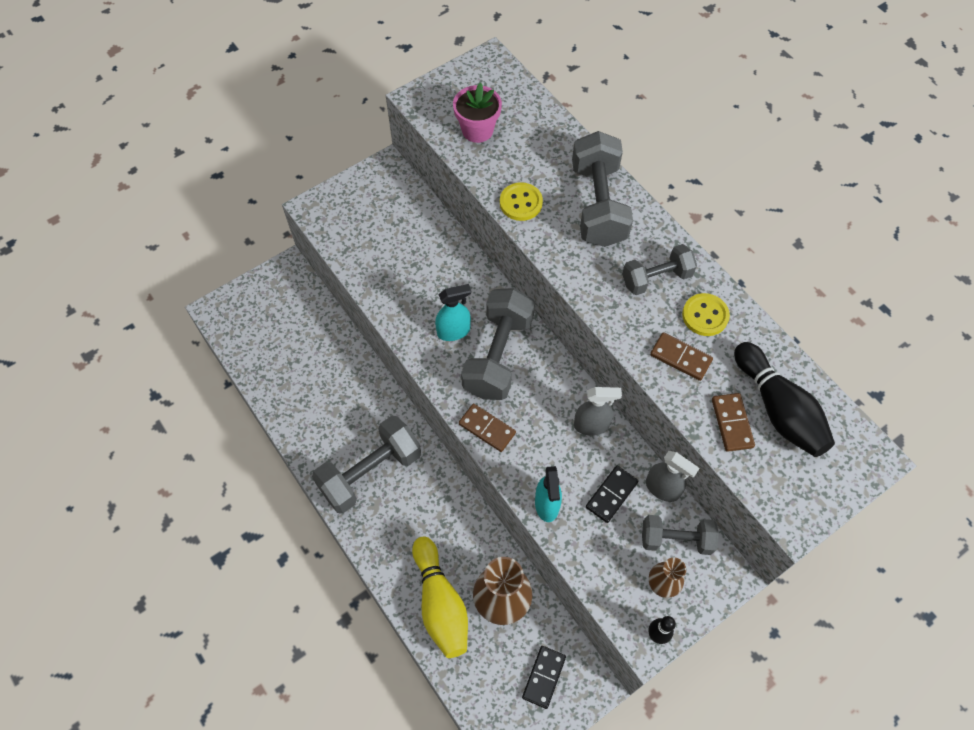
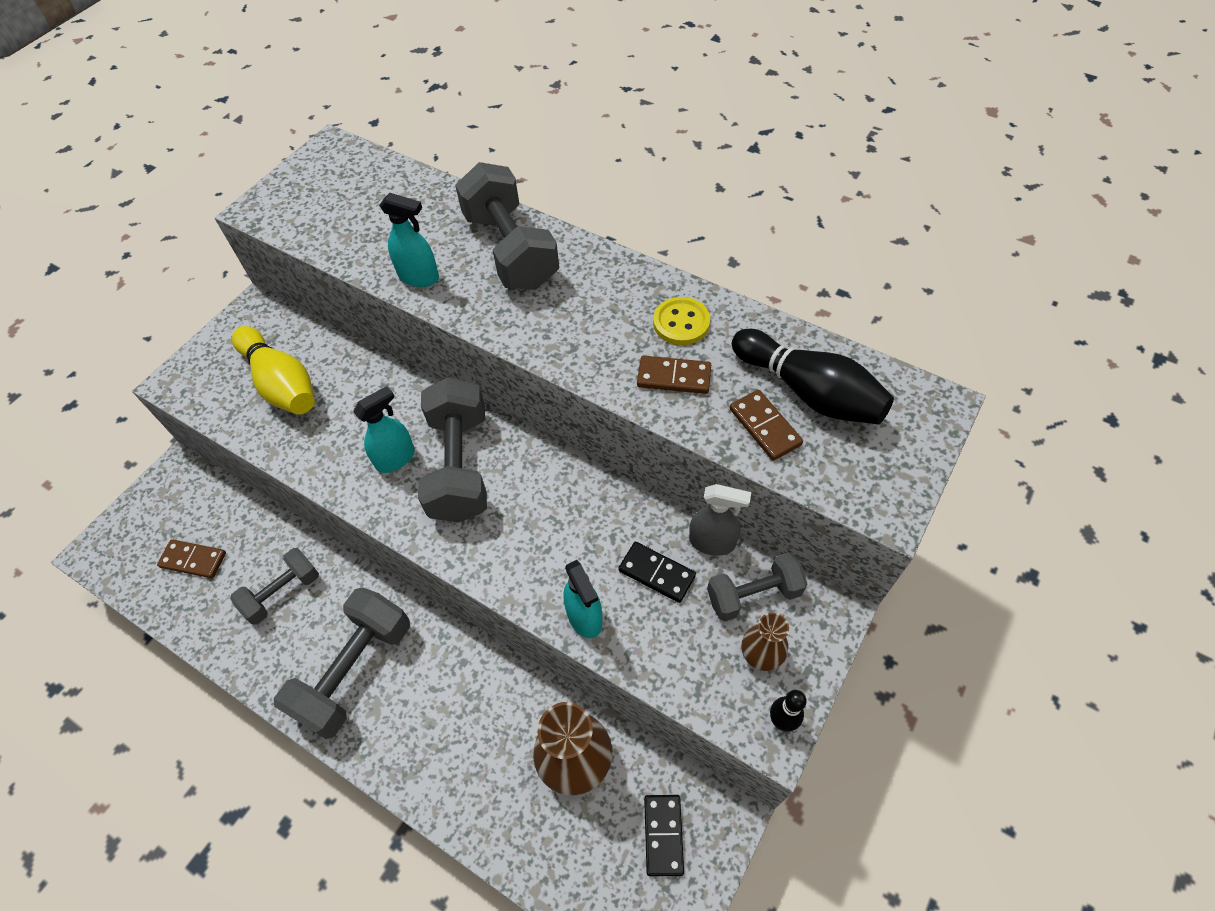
camera: 20 degrees left, 5 degrees down
(440, 603) = (500, 798): yellow bowling pin -> yellow bowling pin (281, 383)
(477, 130) = (339, 219): pink flower pot -> none
(487, 428) = (477, 555): brown domino -> brown domino (193, 560)
(521, 203) = (419, 277): yellow button -> turquoise spray bottle
(591, 425) = (601, 503): grey spray bottle -> none
(611, 494) = (656, 573): black domino -> black domino turned 75 degrees counterclockwise
(656, 278) = (609, 303): grey dumbbell -> grey dumbbell (282, 592)

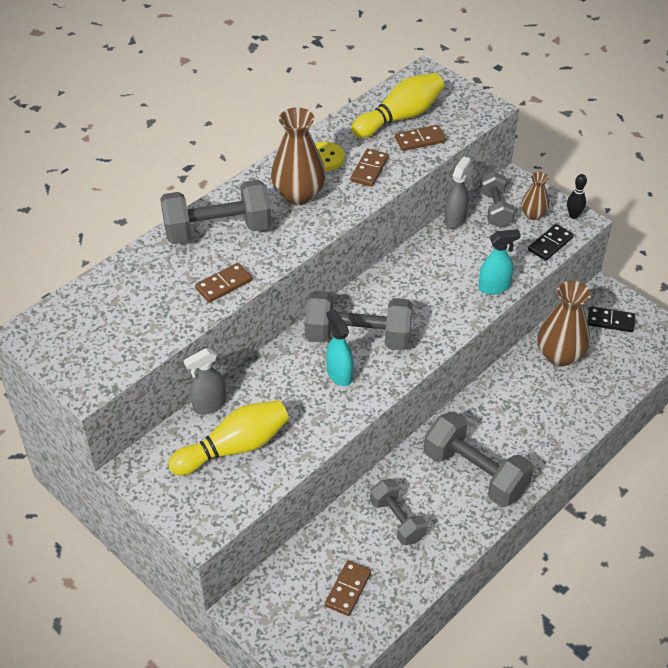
camera: 80 degrees left, 10 degrees down
(340, 348) = (209, 405): none -> grey spray bottle
(419, 277) = (224, 284): turquoise spray bottle -> brown domino
(597, 311) = (298, 194): none -> brown vase
(656, 573) = (471, 249): black domino -> black domino (550, 244)
(808, 392) = (400, 117): black bowling pin -> yellow bowling pin

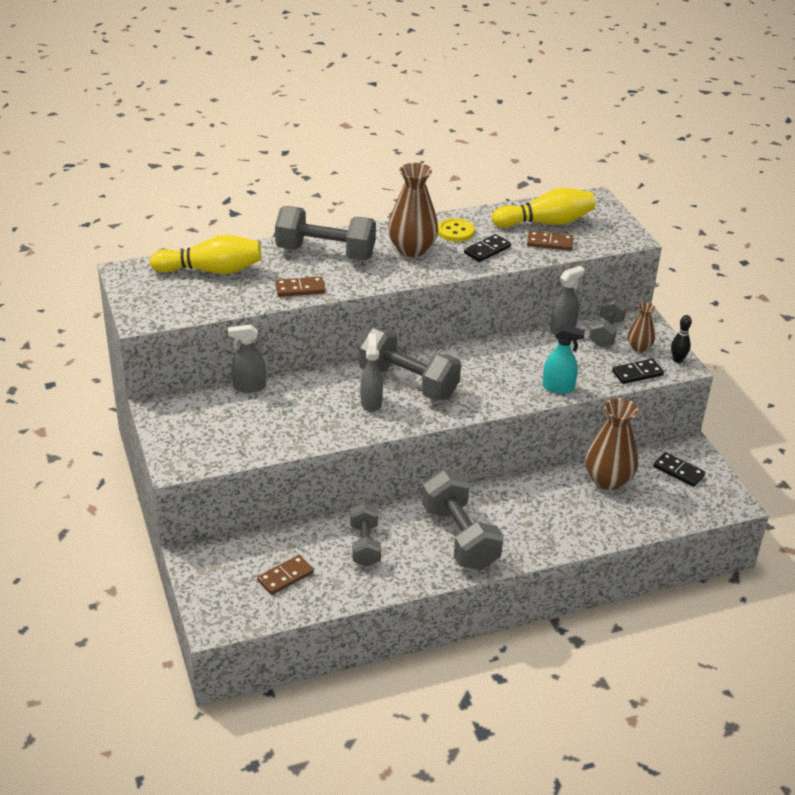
camera: 25 degrees right, 10 degrees down
(234, 447) = (245, 421): yellow bowling pin -> yellow bowling pin (211, 270)
(339, 374) = (371, 402): turquoise spray bottle -> grey spray bottle
(369, 169) = (487, 250): brown domino -> black domino

